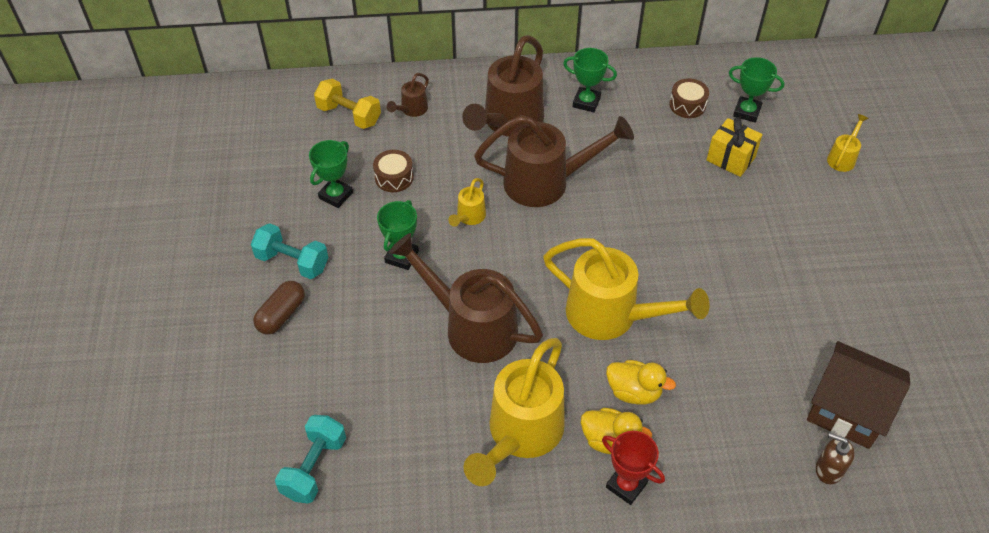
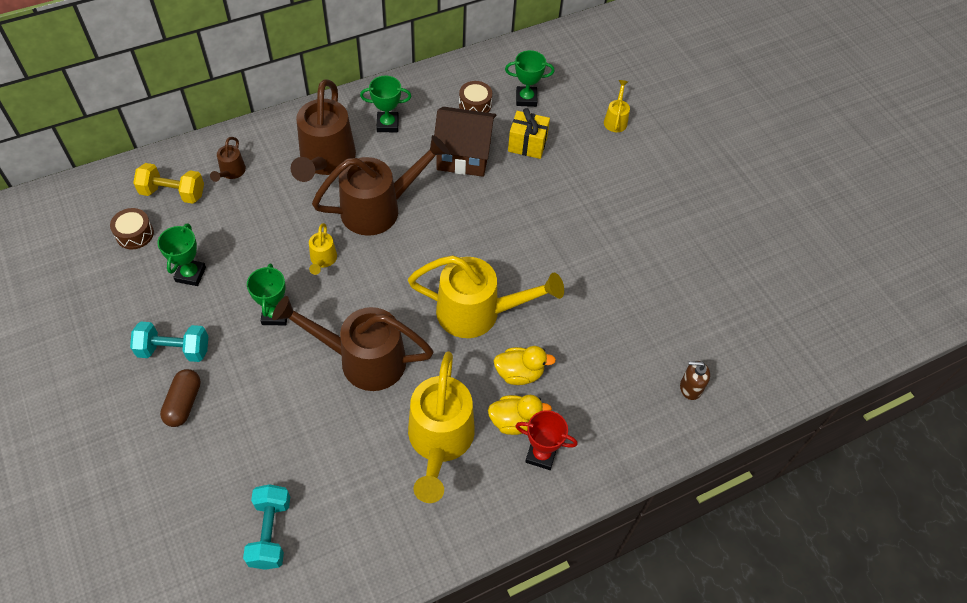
camera: 25 degrees left, 5 degrees up
(394, 177) = (239, 242): brown drum -> brown drum (134, 234)
(847, 409) = (688, 334): brown house -> brown house (463, 155)

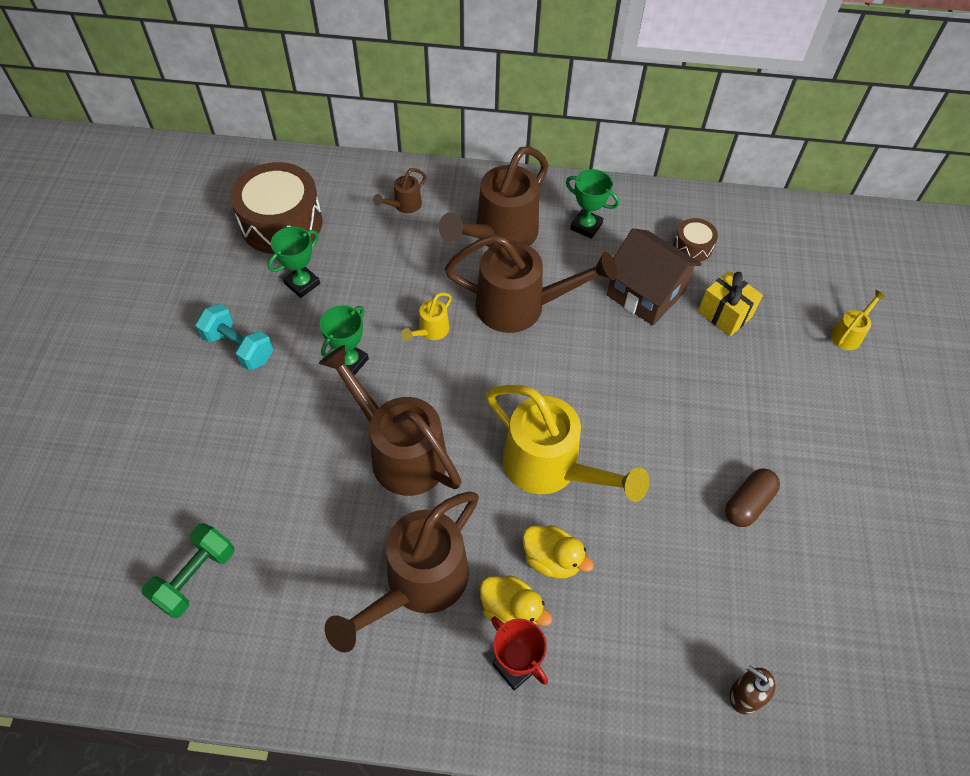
camera: 35 degrees right, 0 degrees up
(134, 234) = (281, 223): brown drum -> brown drum, size x2.10
(173, 193) = (340, 201): yellow dumbbell -> none
(183, 403) = (211, 402): brown capsule -> brown capsule (748, 503)
(270, 532) = (195, 577): turquoise dumbbell -> green dumbbell
(439, 441) = (418, 584): yellow watering can -> brown watering can
(526, 99) = (755, 265): green trophy -> none

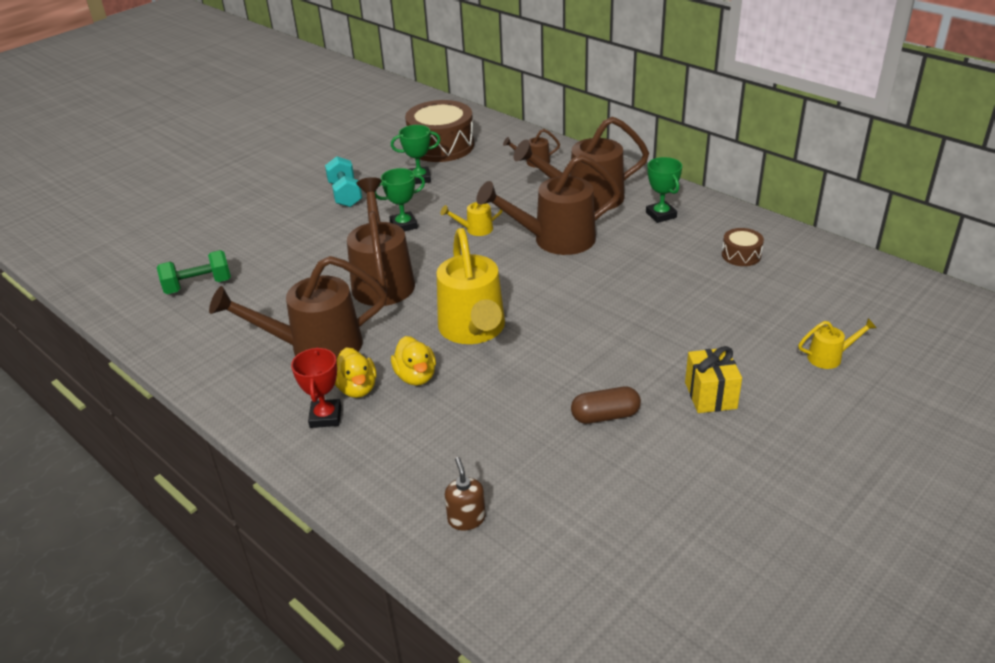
camera: 40 degrees right, 20 degrees down
(520, 307) = (555, 240): brown watering can -> brown watering can turned 120 degrees clockwise
(645, 293) = (665, 267): brown house -> none
(724, 314) = (721, 302): yellow gift -> yellow gift (710, 395)

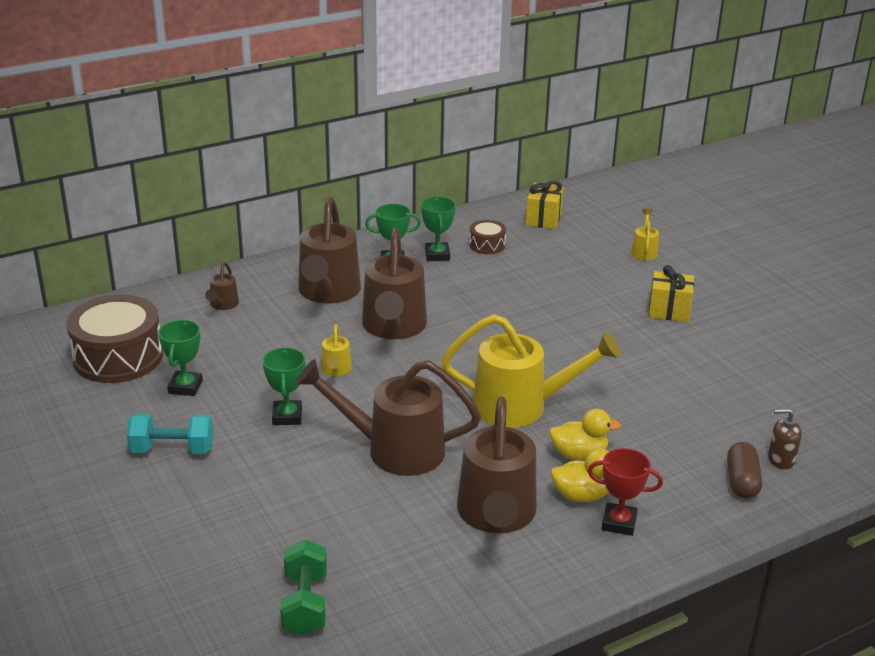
camera: 75 degrees left, 5 degrees down
(605, 416) = (676, 364): brown capsule -> brown capsule (741, 481)
(695, 233) = (437, 255): none -> green trophy
(830, 277) = (543, 219): none -> yellow gift

